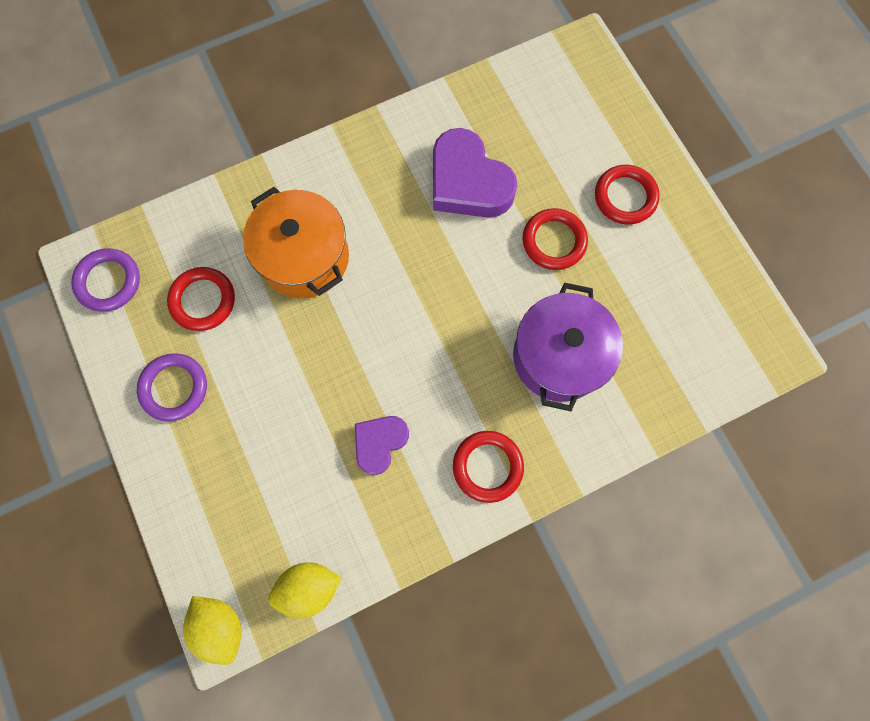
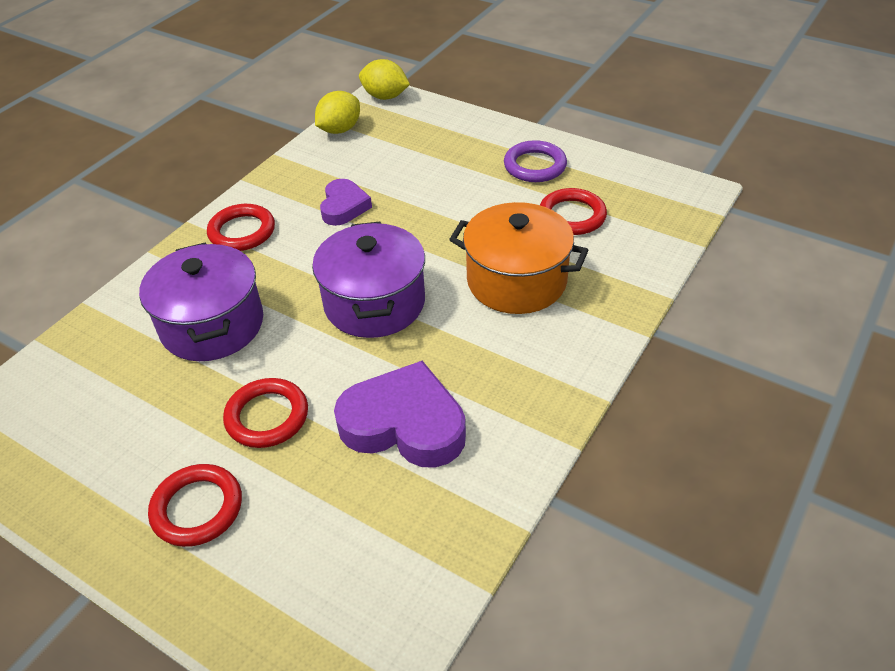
camera: 150 degrees right, 30 degrees down
(109, 282) = (660, 192): purple ring -> none
(424, 302) = (374, 303): none -> purple pot

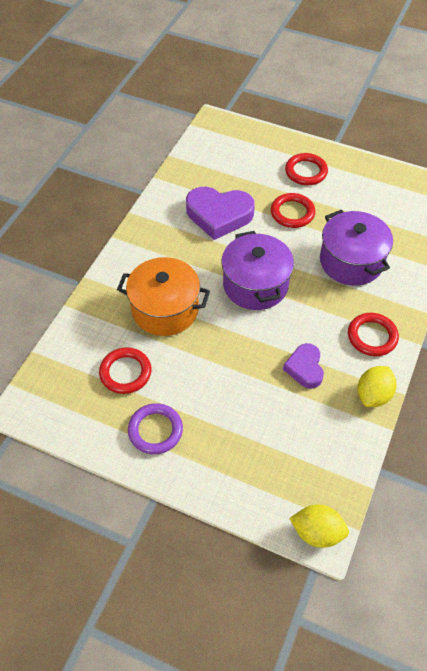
camera: 170 degrees right, 10 degrees up
(340, 130) = (344, 469): yellow lemon -> yellow lemon (373, 395)

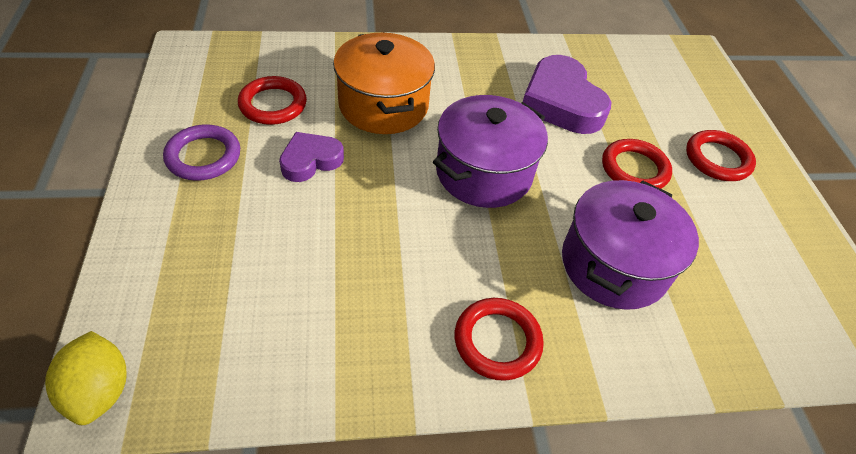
camera: 55 degrees right, 5 degrees down
(305, 368) = (383, 274): purple heart -> purple heart (310, 160)
(373, 395) = (387, 382): yellow lemon -> none

